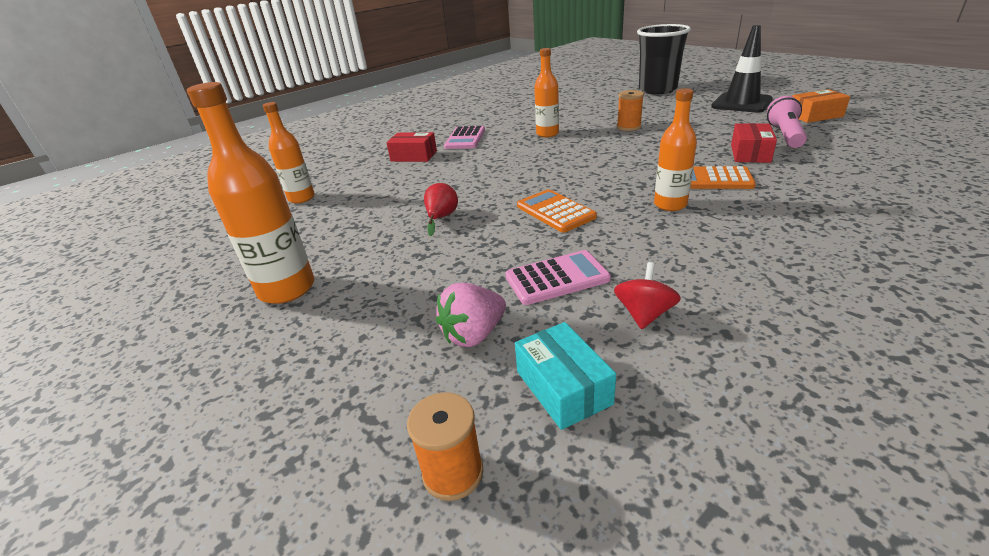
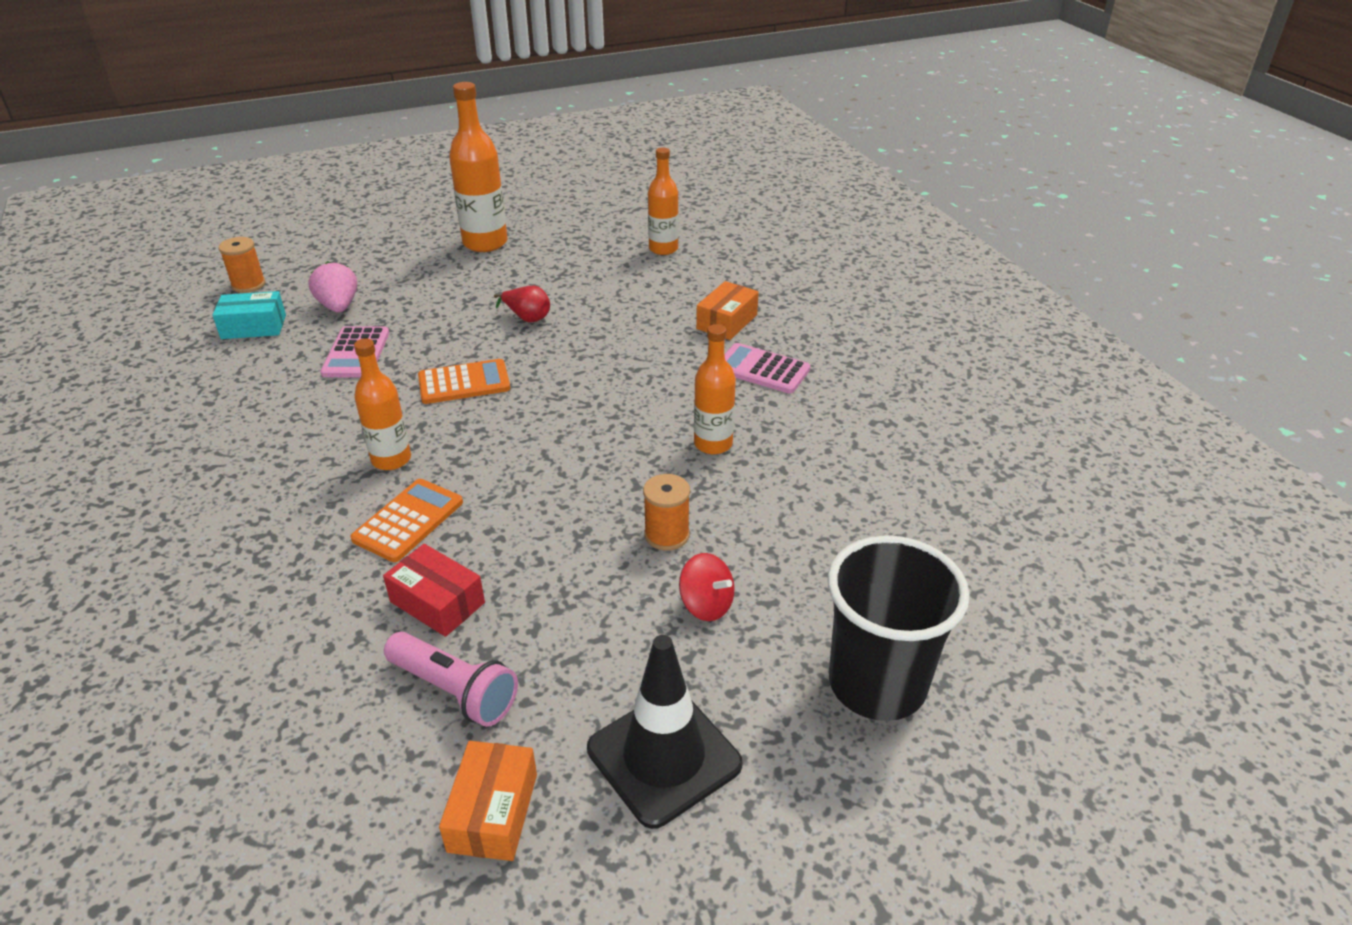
camera: 105 degrees right, 5 degrees up
(414, 156) = (727, 322): red box -> orange box
(644, 314) = (268, 377): red spinning top -> red spinning top (706, 604)

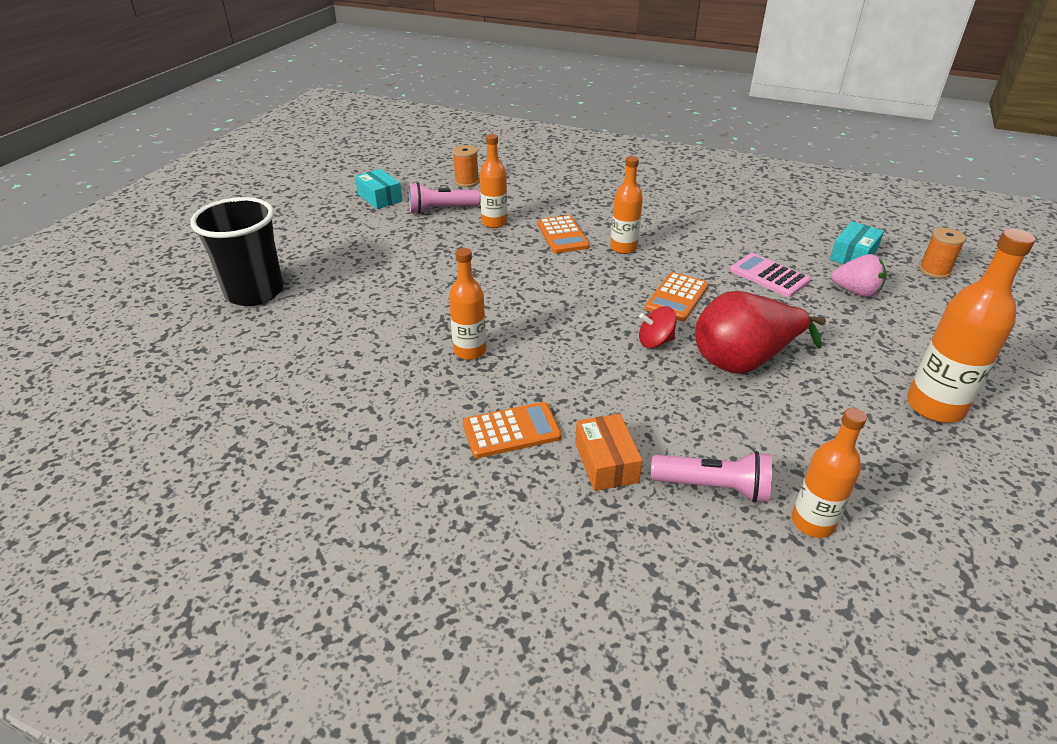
camera: 135 degrees right, 0 degrees up
(437, 602) = (494, 223): red box -> orange bottle
(493, 812) = (379, 198): orange box -> turquoise box
(527, 318) = (744, 361): red pear -> red pear, size x2.15
(664, 756) = (333, 232): black traffic cone -> none
(667, 535) = (430, 293): orange spool -> orange spool (466, 182)
(685, 282) = (713, 487): none -> pink flashlight
(706, 604) = (372, 278): red spinning top -> red spinning top (655, 341)
(762, 369) = (511, 430): pink calculator -> orange calculator

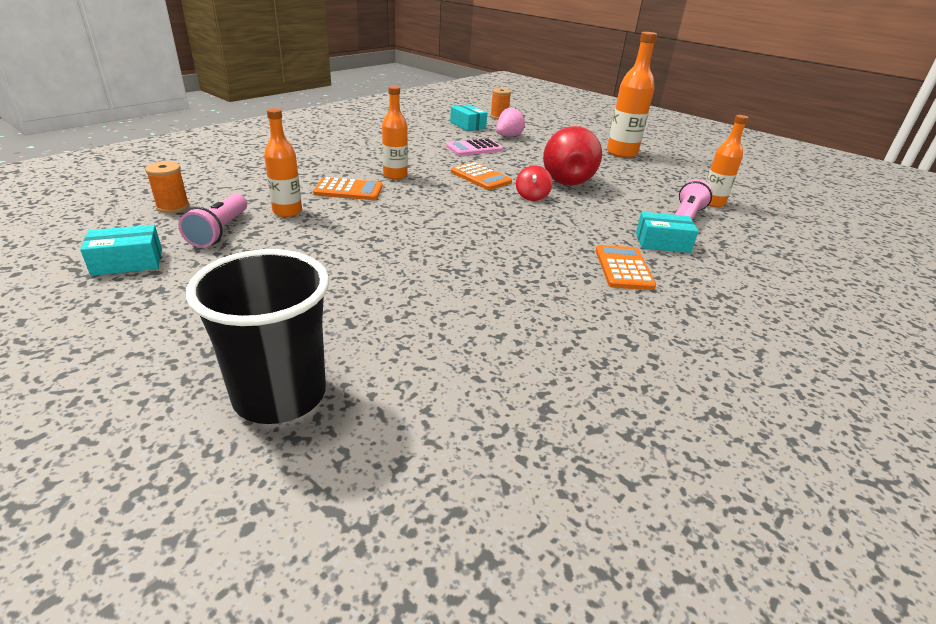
camera: 75 degrees left, 5 degrees down
(470, 351) = (509, 265): orange bottle -> none
(606, 462) = (662, 243): orange box -> turquoise box

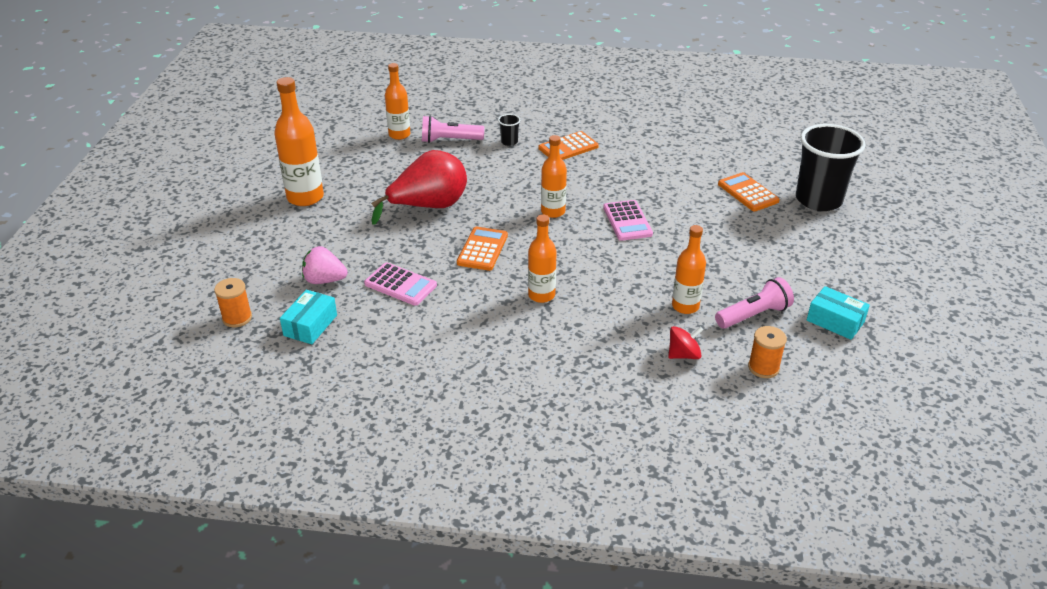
camera: 120 degrees left, 5 degrees up
(348, 190) = (607, 301): orange calculator -> orange calculator (748, 193)
(438, 240) = (627, 221): none -> pink calculator
(500, 216) = (553, 212): none -> orange bottle
(532, 196) = (494, 210): red spinning top -> red spinning top (683, 355)
(662, 243) = (509, 142): turquoise box -> black cup

